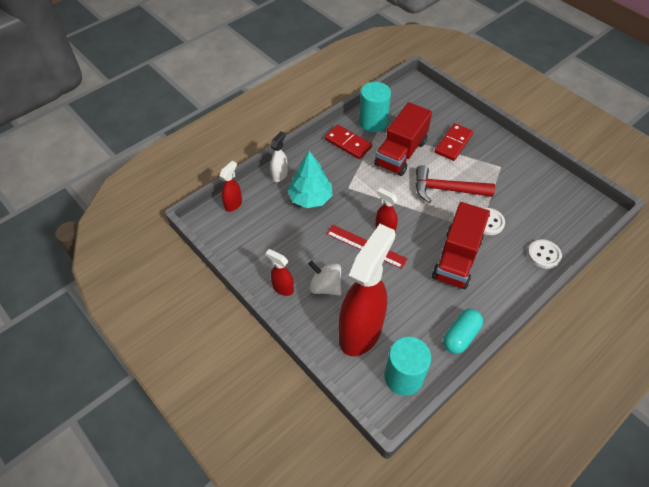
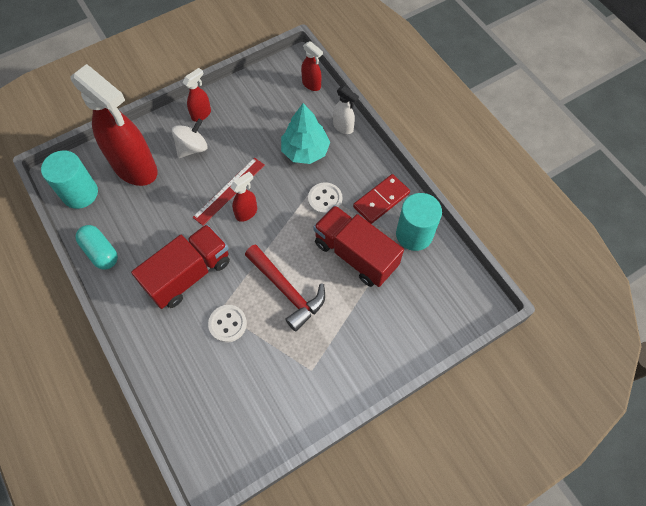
camera: 100 degrees right, 10 degrees up
(446, 189) = (287, 291): red hammer -> red hammer turned 120 degrees clockwise
(453, 143) = (362, 322): red domino -> none
(456, 258) = (188, 274): red truck -> red truck turned 105 degrees clockwise
(544, 255) = (166, 372): white button -> white button (325, 199)

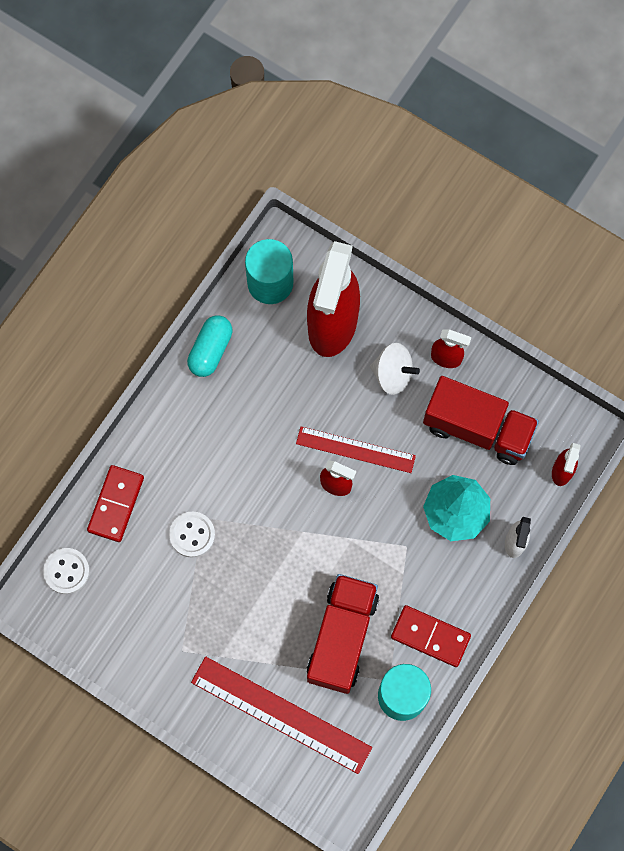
camera: 65 degrees right, 10 degrees up
(172, 370) = (116, 504): none -> red domino
(188, 274) = (229, 461): red truck -> red truck (477, 428)
(287, 291) = (260, 580): red hammer -> none
(325, 199) = (398, 568): white button -> white button (66, 571)
(392, 319) = (281, 714): none -> red ruler

